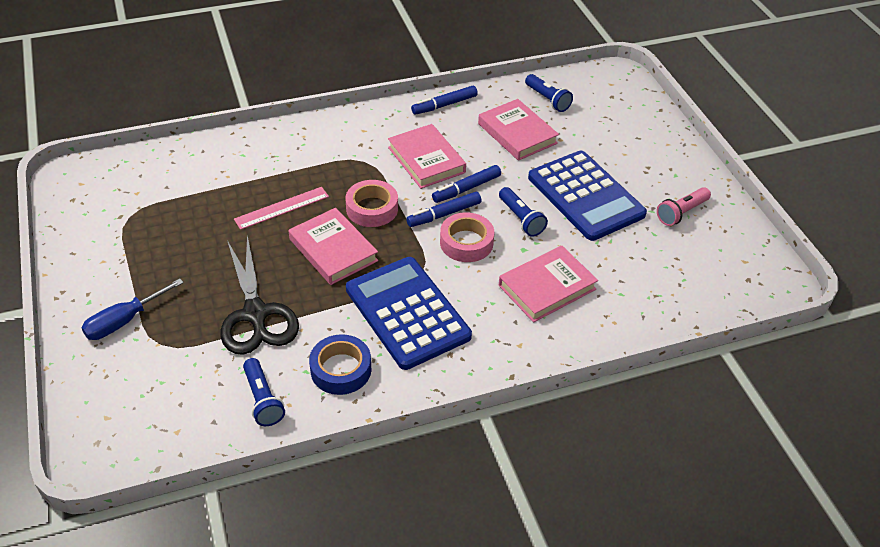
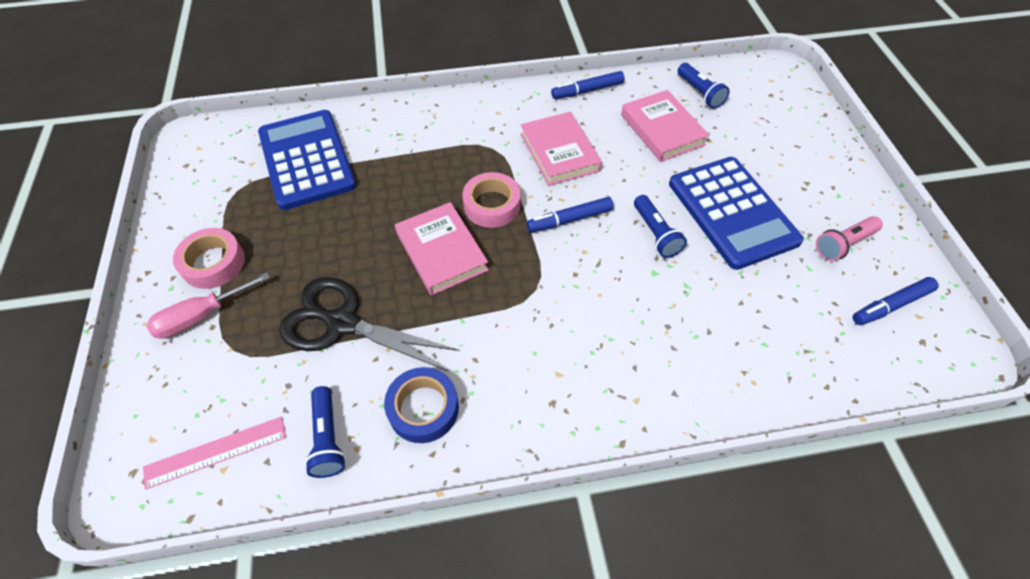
camera: 10 degrees right, 10 degrees up
(124, 321) = (201, 316): blue screwdriver -> pink screwdriver
(256, 314) = (342, 323): black scissors -> black scissors turned 120 degrees clockwise
(282, 208) = (396, 195): pink ruler -> pink ruler (216, 452)
(407, 313) = (511, 341): blue calculator -> blue calculator (307, 159)
(466, 189) = (598, 191): blue marker -> blue marker (891, 305)
(466, 242) = (590, 257): pink tape -> pink tape (213, 263)
(547, 287) = (676, 325): pink book -> none

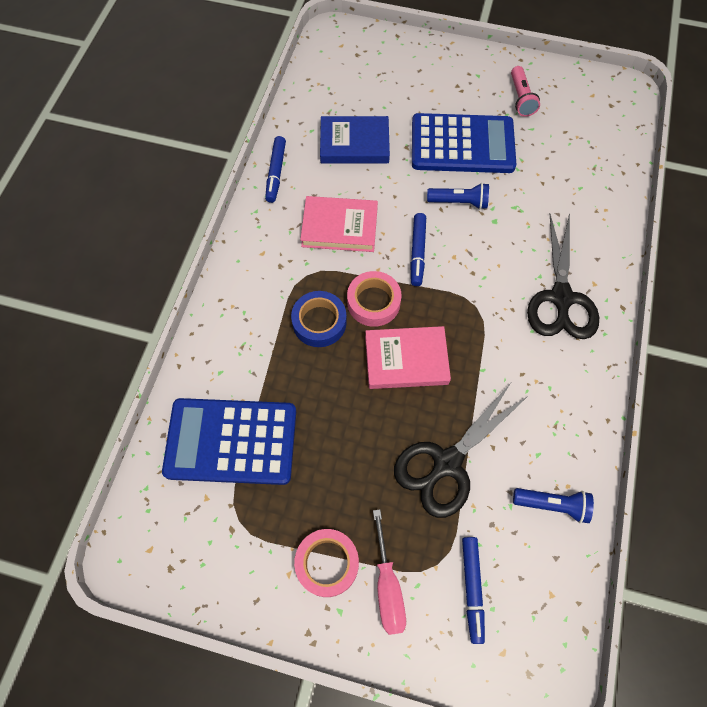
camera: 65 degrees left, 10 degrees up
(216, 452) = (534, 598): pink ruler -> none
(423, 408) = (551, 426): blue tape -> blue tape (319, 322)
(595, 369) = (561, 298): none -> black scissors
(662, 130) = (354, 144): pink book -> blue book
(700, 93) = (327, 97): blue flashlight -> none
(891, 305) = (579, 104): blue marker -> blue marker (472, 588)

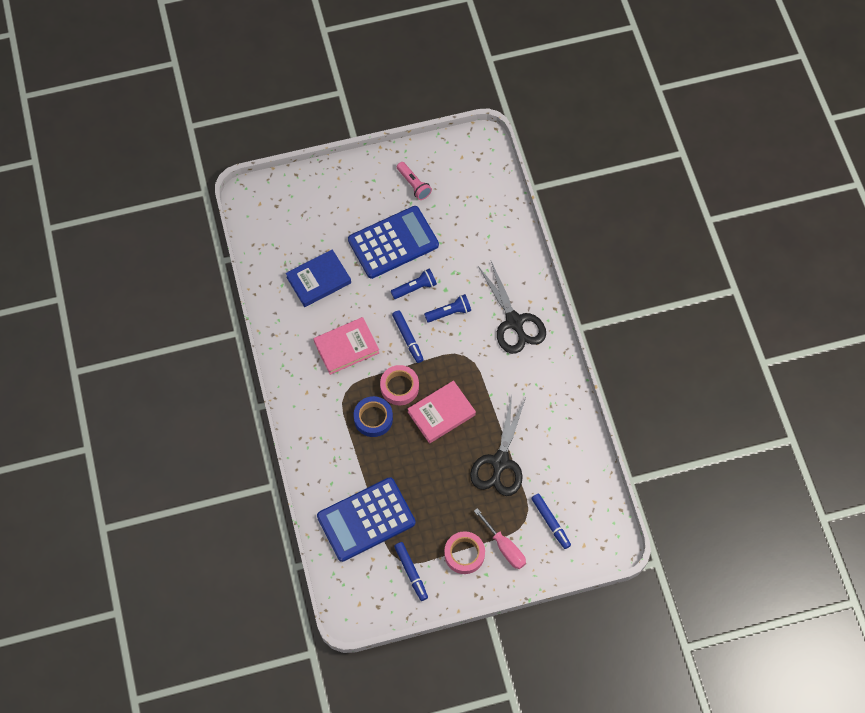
camera: 30 degrees left, 0 degrees up
(276, 173) = (278, 330): blue marker -> blue marker (411, 572)
(552, 504) = (571, 453): blue flashlight -> blue flashlight (449, 312)

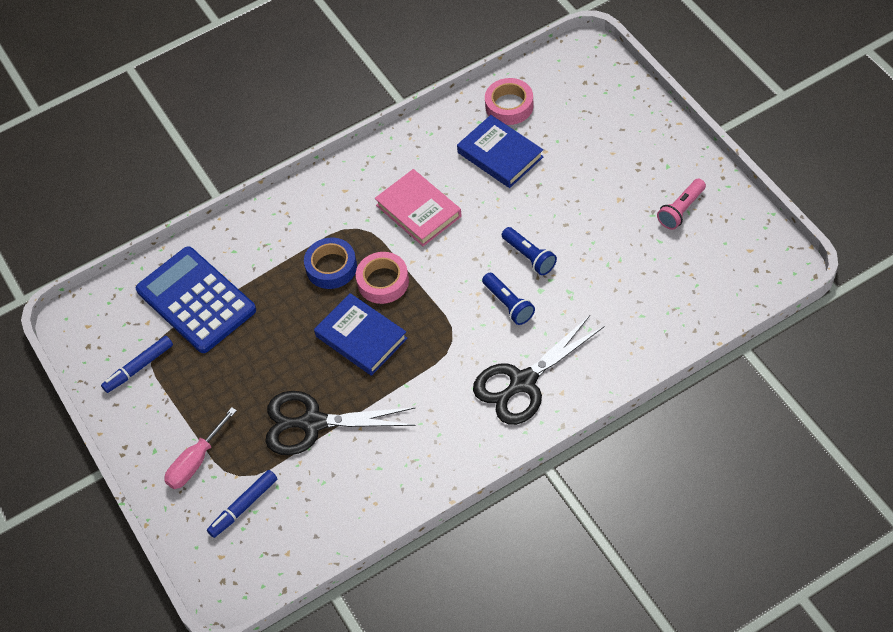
camera: 80 degrees right, 10 degrees down
(393, 243) = (585, 214): blue calculator -> none
(408, 338) = (454, 270): blue marker -> none
(441, 413) = (361, 337): pink book -> blue book
(464, 554) = (176, 418): pink tape -> pink tape (509, 106)

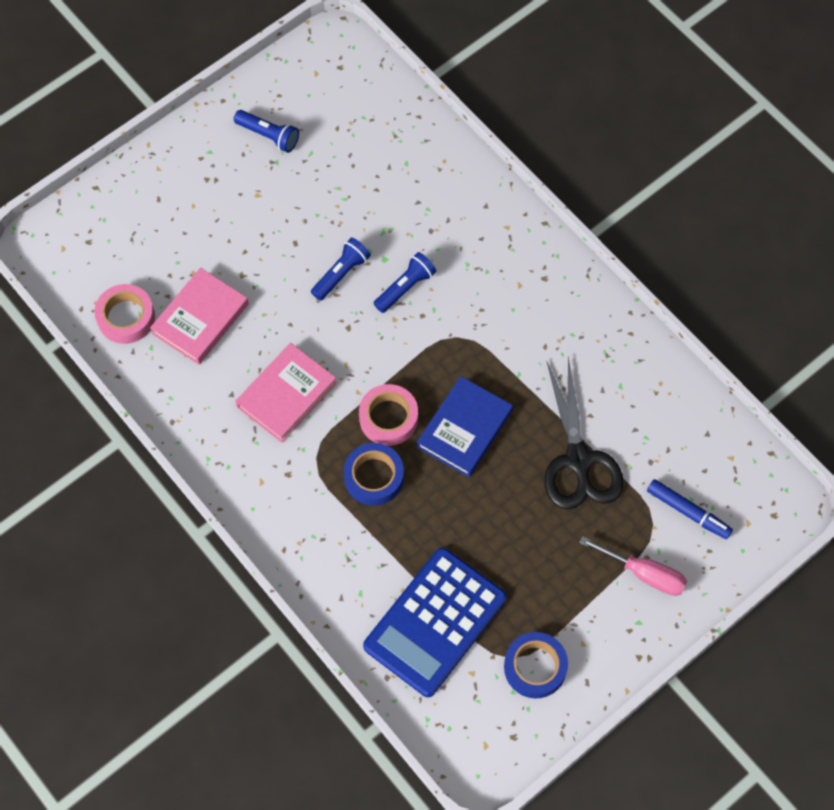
camera: 105 degrees left, 10 degrees up
(139, 367) = (535, 667): blue marker -> blue tape
(500, 155) = (200, 319): blue book -> pink book
(523, 382) = (500, 263): black scissors -> none
(681, 210) = (269, 135): pink flashlight -> blue flashlight

